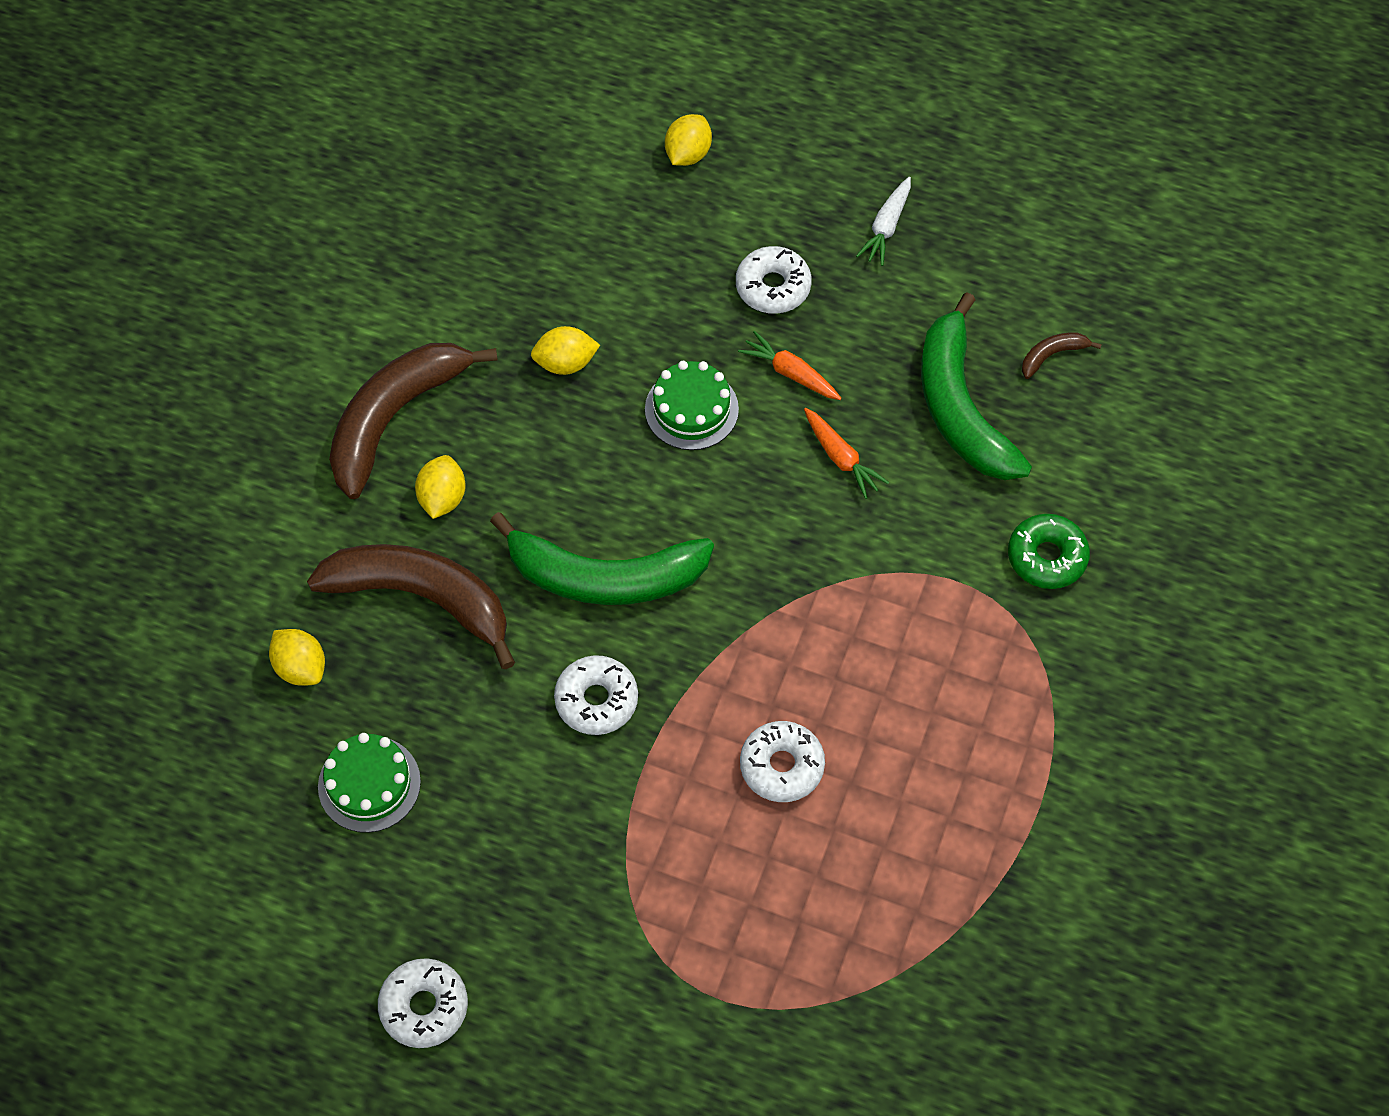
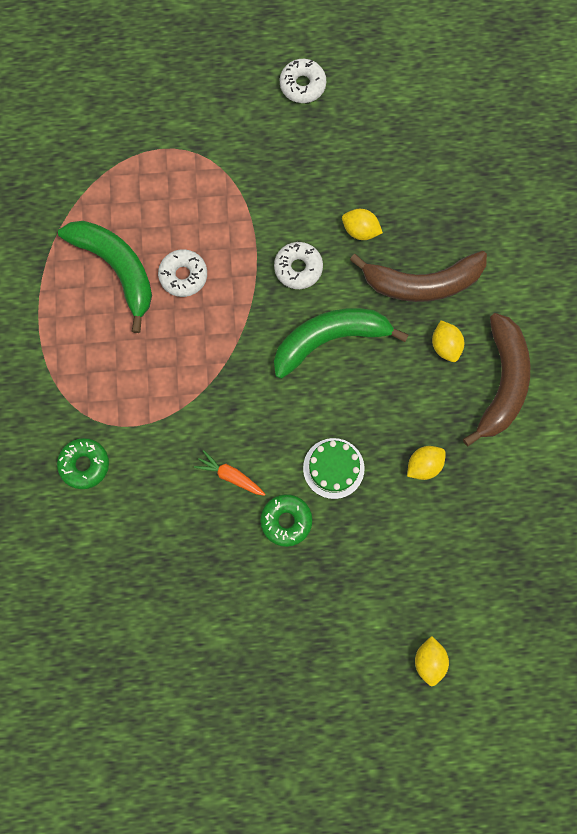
camera: 155 degrees right, 15 degrees up
(301, 667) = (462, 217): yellow lemon -> yellow lemon (360, 230)
(369, 784) = (390, 174): green cake -> none
(773, 287) = (325, 580): white donut -> none
(790, 373) = (286, 521): orange carrot -> green donut
(886, 227) = (273, 662): white carrot -> none
(961, 407) = (172, 544): green banana -> green banana (116, 268)
(1052, 355) = (129, 609): brown banana -> none

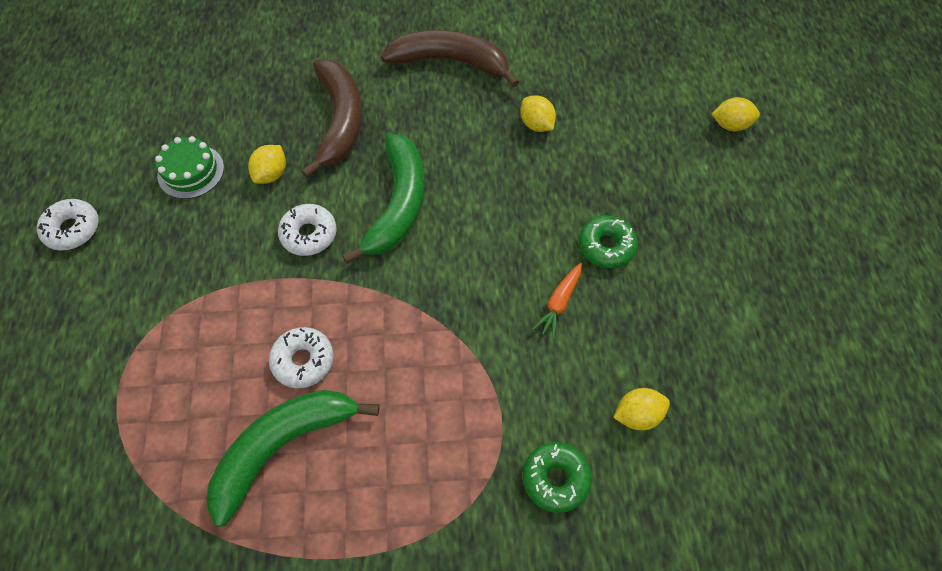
camera: 90 degrees left, 15 degrees down
(329, 340) = (398, 204): green banana -> green banana turned 150 degrees counterclockwise
(333, 468) = (544, 202): green cake -> green cake (191, 171)
(445, 346) = (410, 104): yellow lemon -> yellow lemon (637, 415)

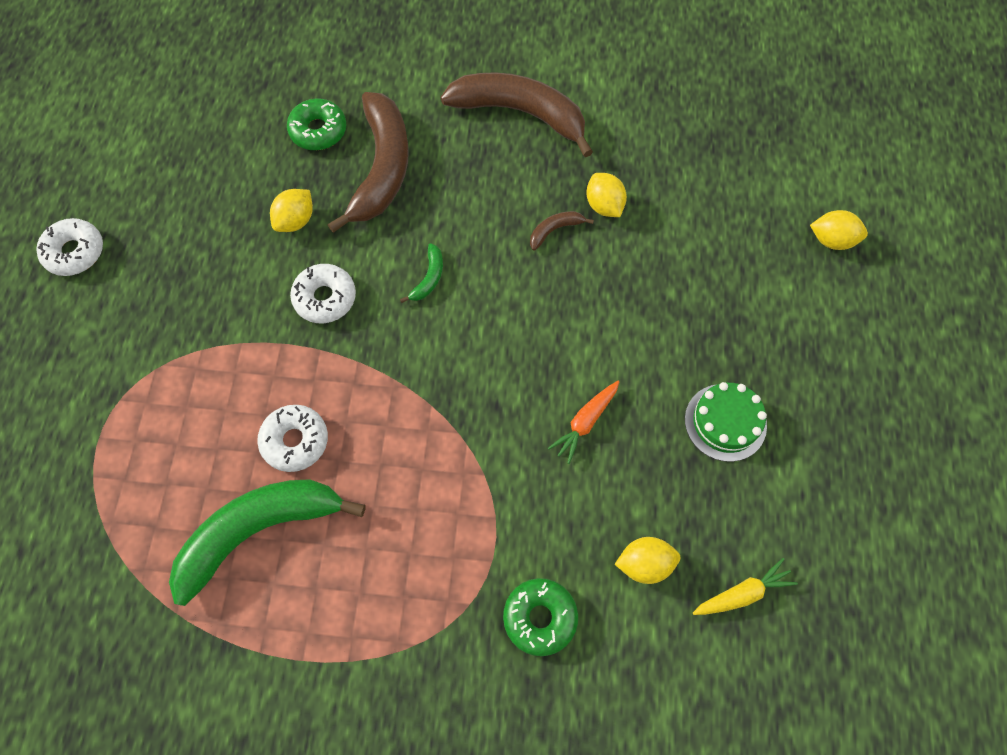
camera: 10 degrees right, 5 degrees up
(191, 171) = (209, 204): green cake -> green cake (725, 422)
(398, 204) = (429, 278): green banana -> green banana, size x0.41
(499, 150) = (554, 230): none -> brown banana
(606, 246) = (652, 365): green donut -> green donut (318, 131)
(728, 425) = (742, 593): none -> yellow carrot

